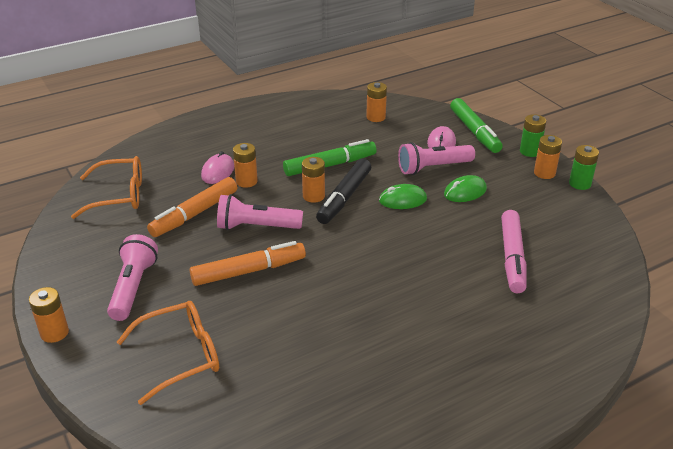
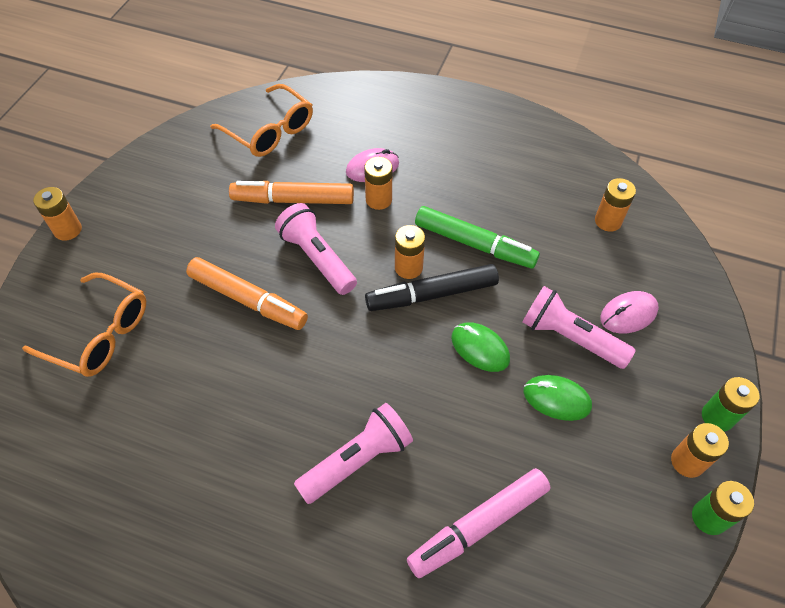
camera: 50 degrees right, 20 degrees up
(133, 287) = (159, 235): pink flashlight -> pink flashlight (357, 460)
(474, 132) = (691, 332): green marker -> none

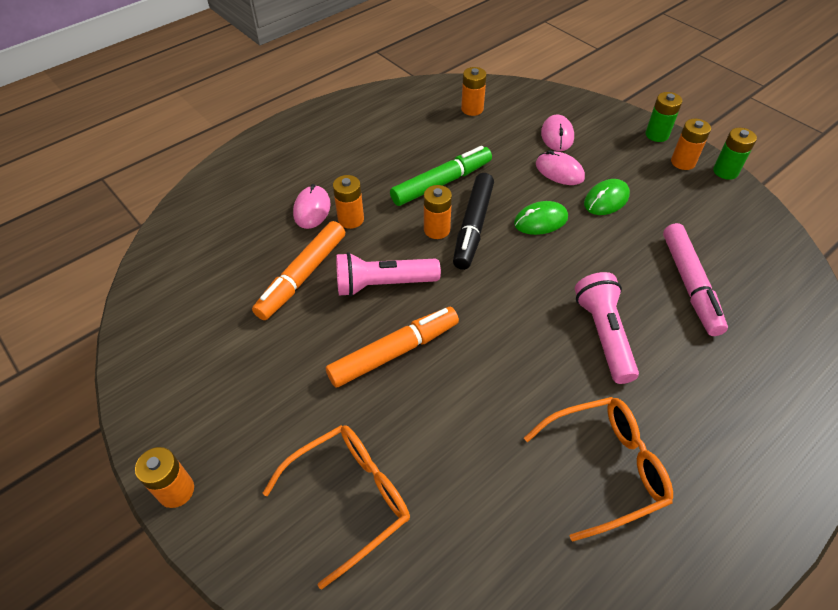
camera: 60 degrees left, 5 degrees down
(270, 131) = (200, 262): orange glasses -> orange glasses (605, 468)
(570, 338) = (559, 171): pink flashlight -> pink mouse

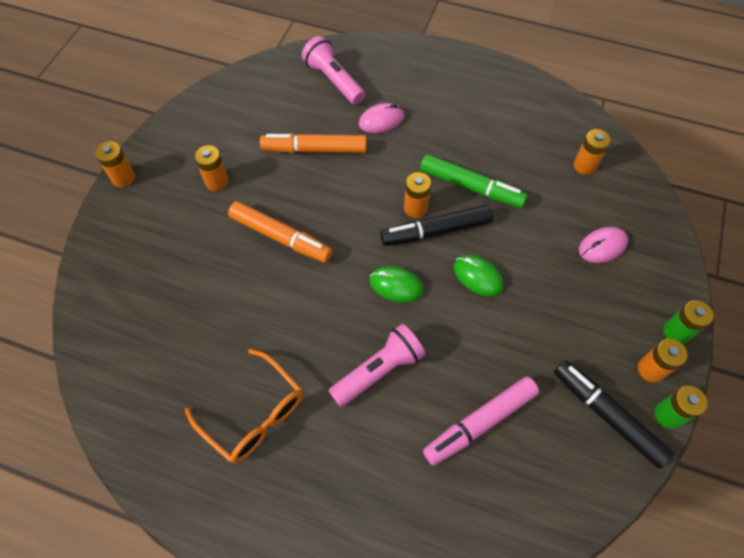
camera: 60 degrees right, 10 degrees up
(349, 499) = (158, 267): orange glasses -> none
(351, 219) = (388, 148): orange battery -> orange battery (216, 181)
(383, 284) = (337, 200): pink flashlight -> pink flashlight (333, 80)
(559, 171) = (553, 267): pink mouse -> none
(606, 200) = (542, 318): green mouse -> green mouse (396, 285)
(713, 204) = (607, 415): none -> black marker

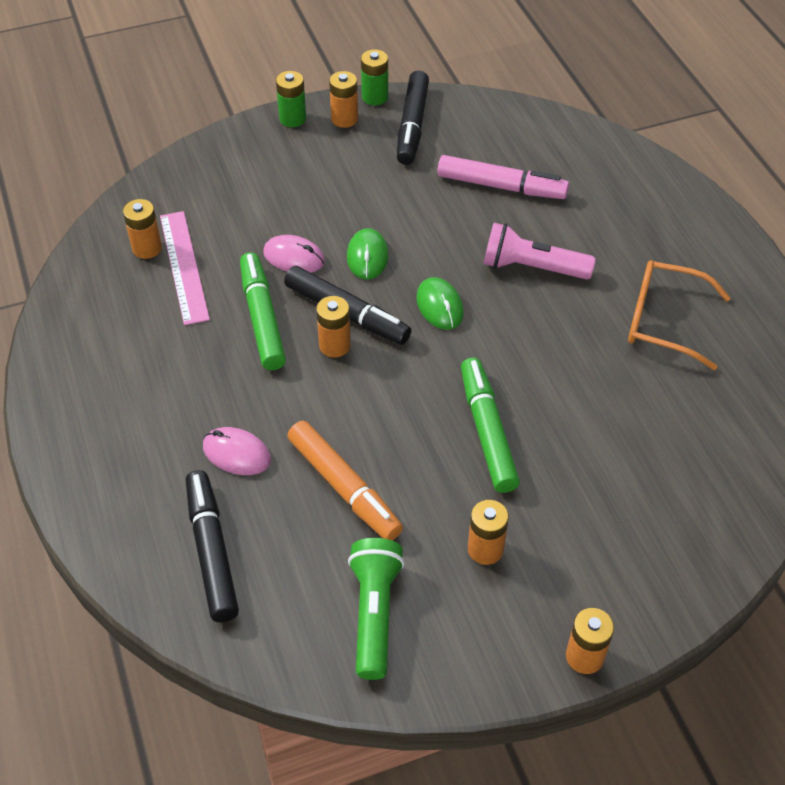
camera: 130 degrees left, 10 degrees down
(236, 117) = (374, 613): none -> green flashlight
(254, 414) = (664, 321): orange glasses -> orange glasses turned 75 degrees counterclockwise
(281, 237) = (487, 431): orange marker -> green marker
(333, 80) = (211, 551): pink flashlight -> black marker
(551, 175) = (184, 266): none -> pink ruler
(602, 246) = (244, 194): pink mouse -> pink mouse (294, 257)

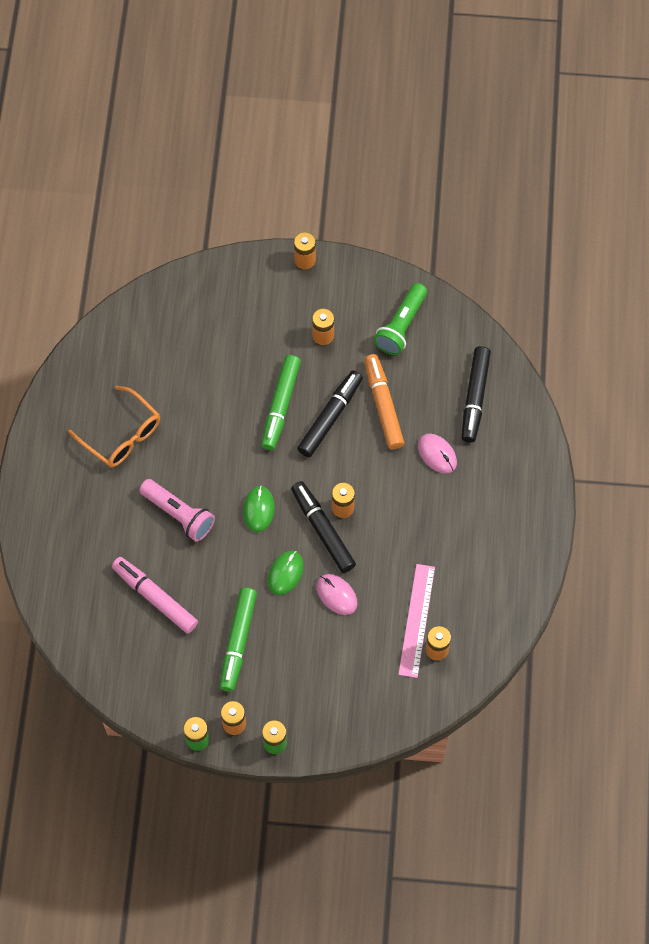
camera: 155 degrees left, 15 degrees up
(262, 318) = (380, 550): green marker -> green marker (238, 642)
(412, 125) = (185, 692): black marker -> black marker (330, 417)

